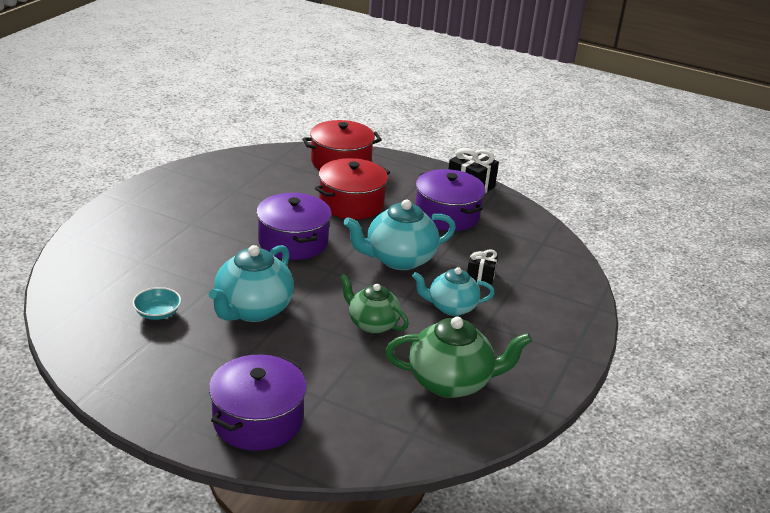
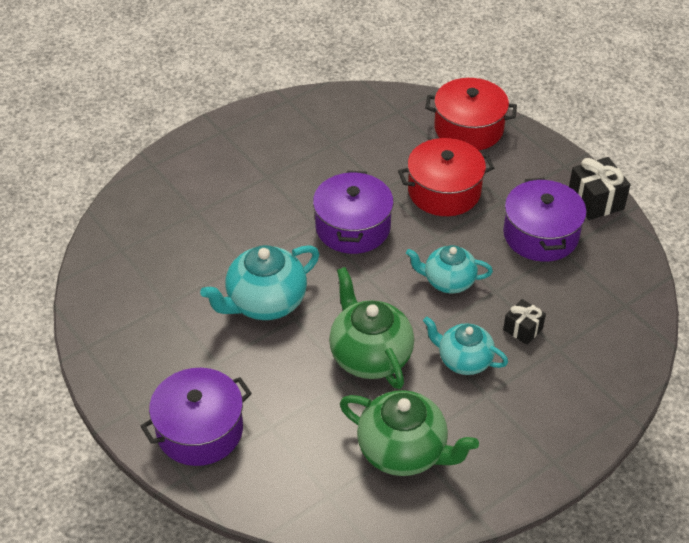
camera: 30 degrees right, 15 degrees up
(157, 313) = (178, 280): turquoise bowl -> none
(372, 324) = (369, 355): green teapot -> green teapot, size x1.52
(399, 259) = (448, 281): turquoise teapot -> turquoise teapot, size x0.66

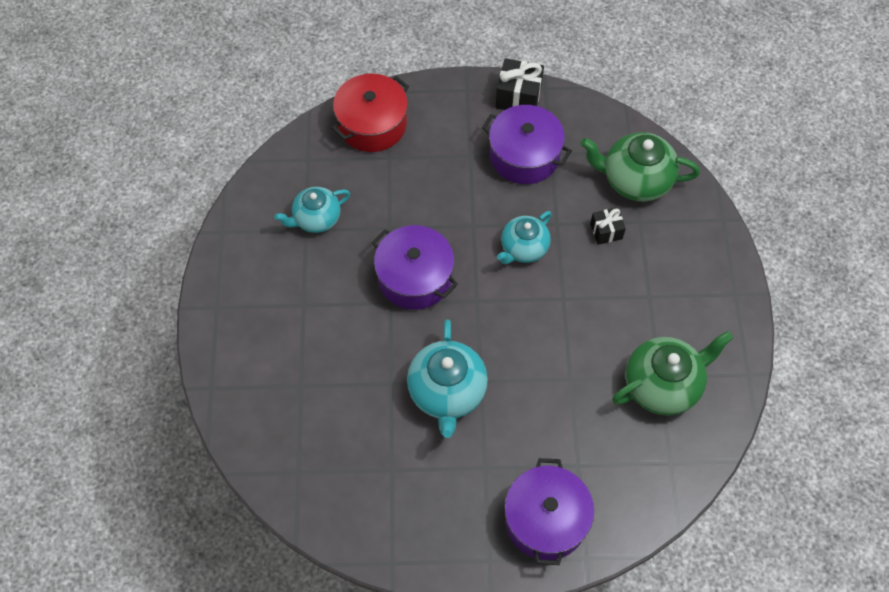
camera: 55 degrees left, 15 degrees up
(369, 355) = (557, 350): green teapot -> green teapot (635, 180)
(444, 191) = (427, 188): red pot -> none
(463, 360) = (607, 289): turquoise teapot -> turquoise teapot (316, 219)

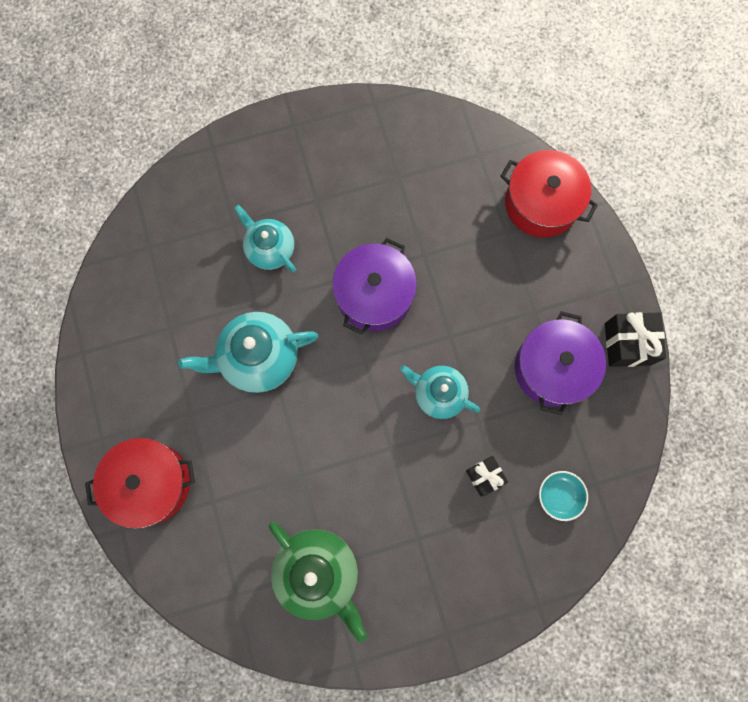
camera: 75 degrees right, 15 degrees up
(316, 219) = (413, 183): turquoise teapot -> turquoise teapot (270, 249)
(545, 520) = (150, 483): purple pot -> red pot
(635, 180) = (559, 495): green teapot -> turquoise bowl

